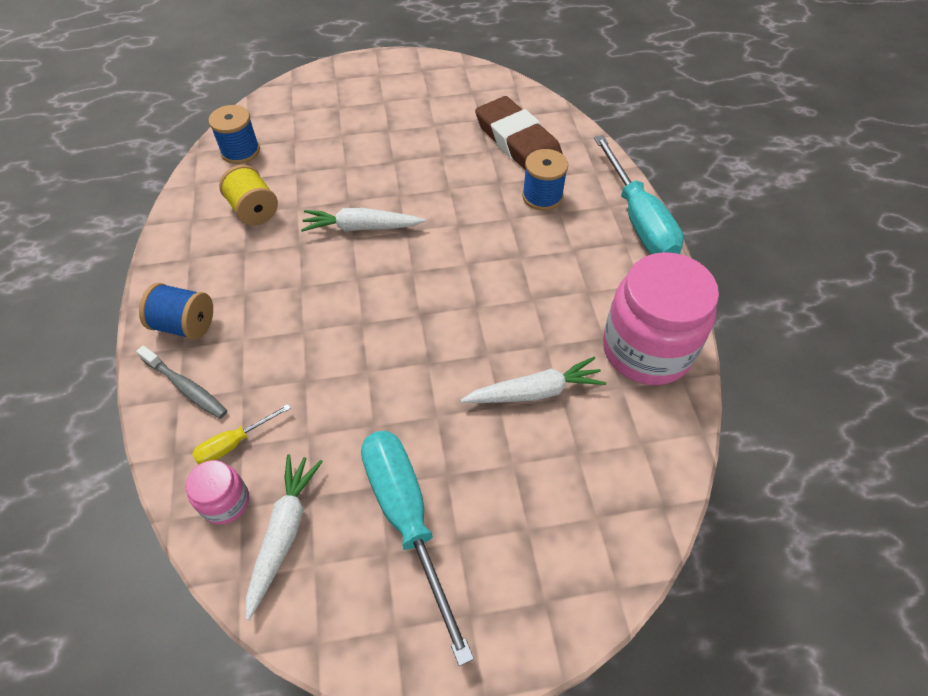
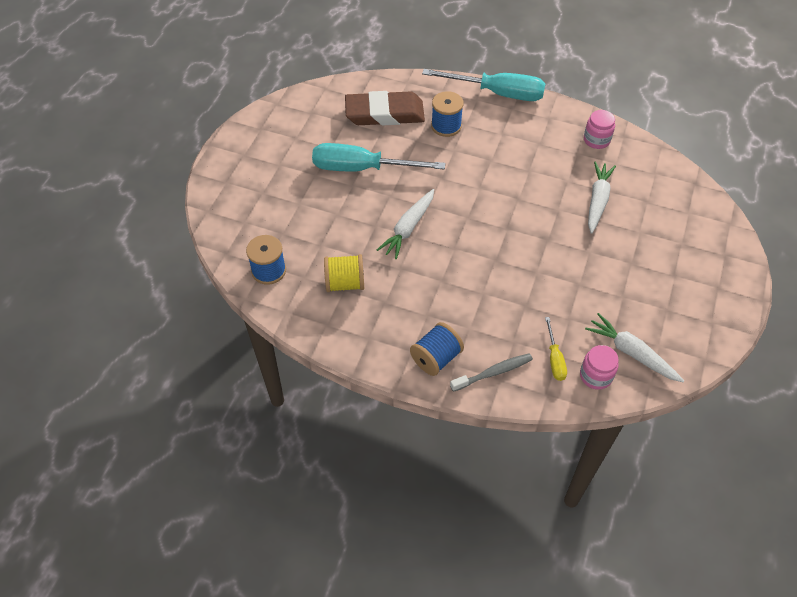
camera: 60 degrees left, 0 degrees up
(407, 519) = (651, 292): turquoise screwdriver -> turquoise screwdriver (362, 168)
(646, 349) = (596, 140): pink jar -> pink jar, size x0.47

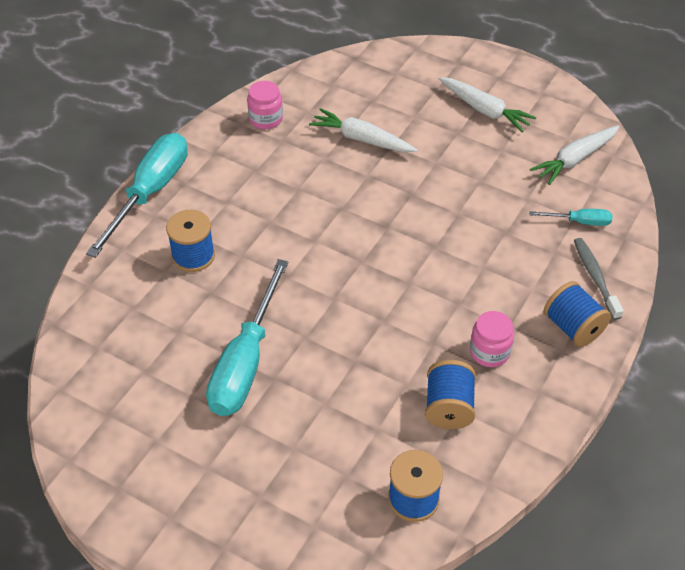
camera: 80 degrees left, 5 degrees down
(345, 283) = (448, 407): yellow spool -> blue spool
(384, 113) = (143, 321): brown eraser -> none
(408, 228) = (367, 325): white carrot -> white carrot (484, 110)
(554, 359) = (579, 222): yellow screwdriver -> turquoise screwdriver
(595, 376) = (602, 193): pink jar -> pink jar (489, 352)

